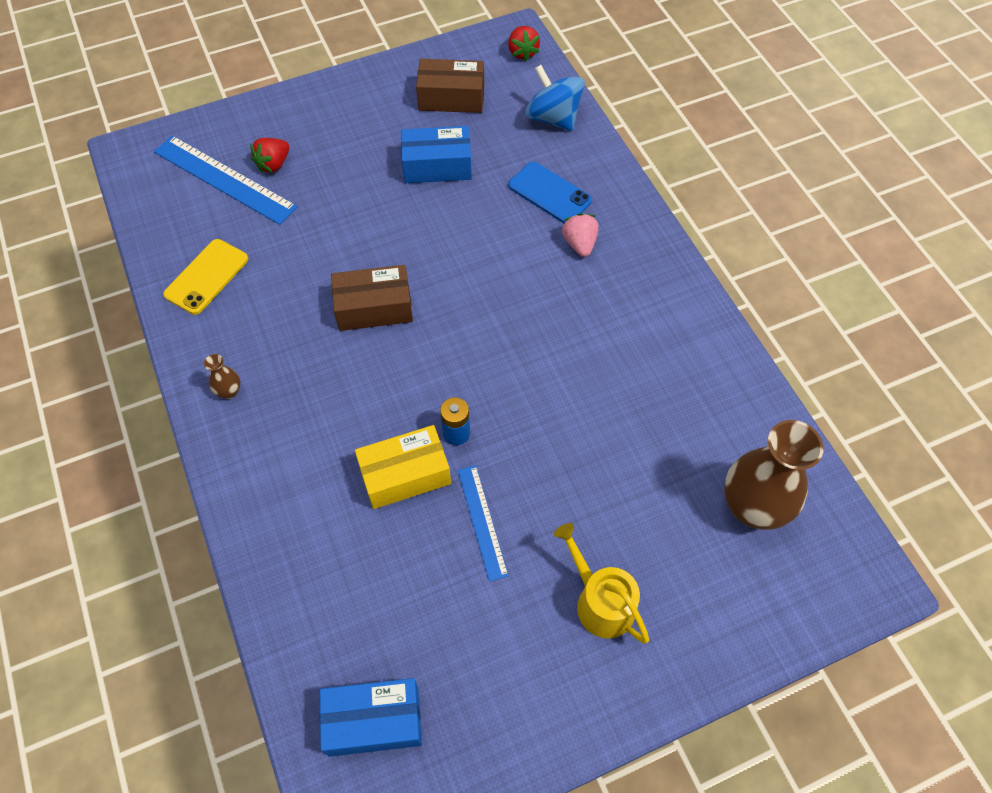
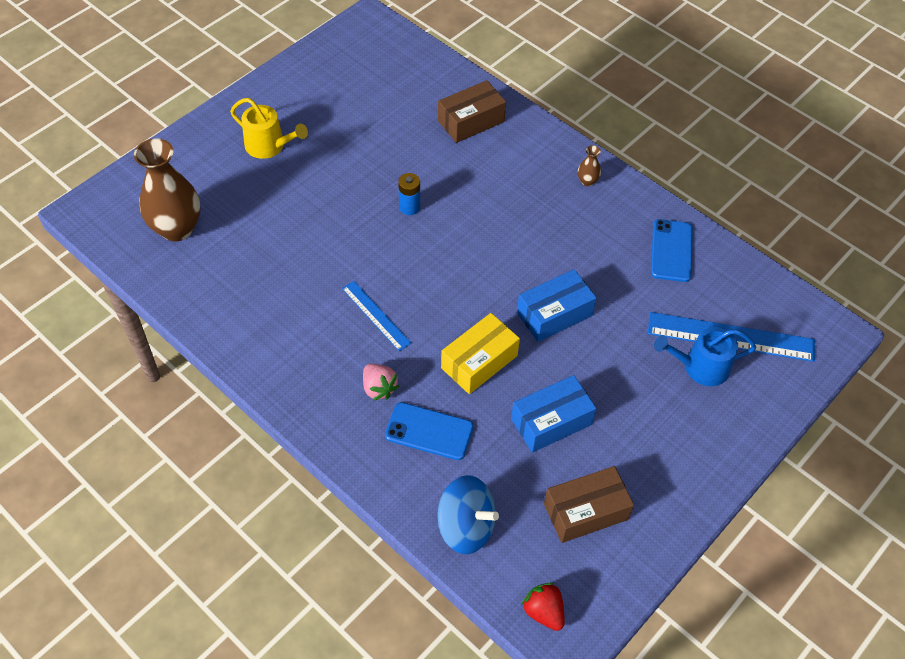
camera: 155 degrees right, 5 degrees down
(207, 277) = (671, 251): yellow phone -> blue phone
(273, 164) = (701, 367): red strawberry -> blue watering can
(374, 308) = (523, 272): brown box -> brown box (471, 121)
(374, 721) = (380, 58): blue box -> blue box (554, 314)
(405, 475) = (431, 172): yellow box -> yellow box (479, 362)
(482, 521) = (365, 163): blue ruler -> blue ruler (376, 315)

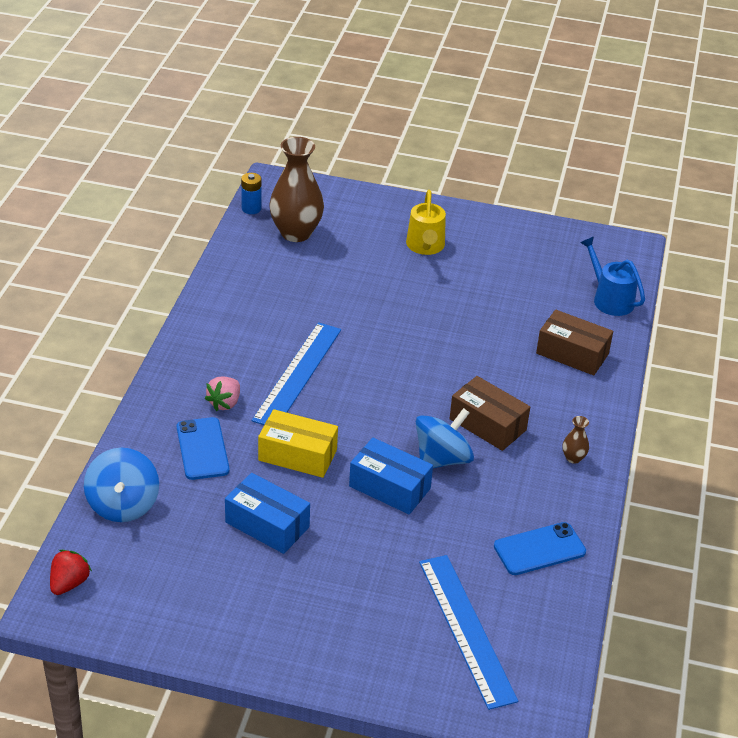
camera: 60 degrees right, 15 degrees down
(376, 315) = (298, 374): blue ruler -> blue ruler, size x1.70
(409, 207) = (433, 351): blue battery -> blue battery (251, 208)
(541, 263) = (442, 459): none -> blue spinning top
(585, 511) = (187, 579): brown box -> brown box (487, 424)
(701, 367) = (410, 616): blue watering can -> blue watering can (610, 299)

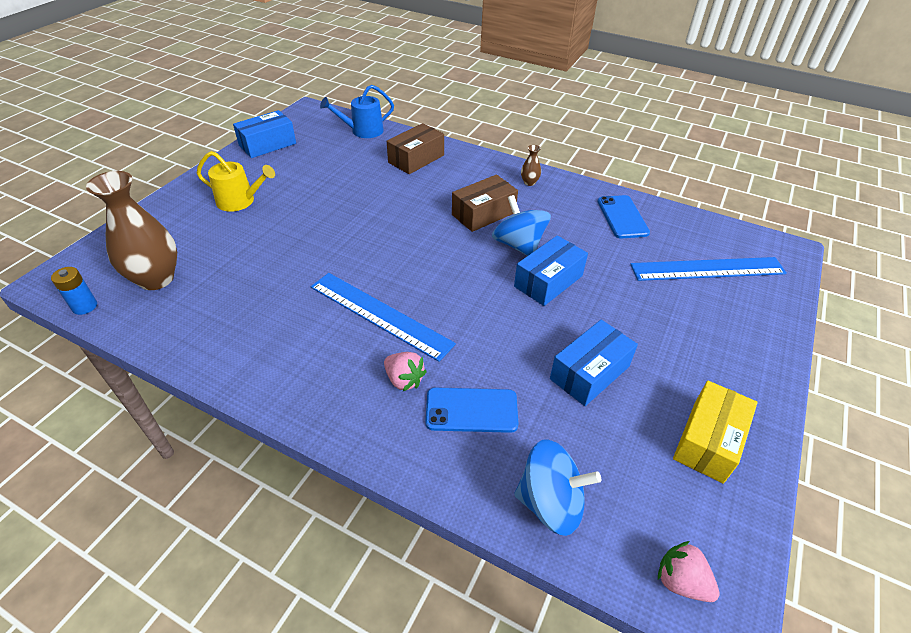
camera: 75 degrees left, 5 degrees up
(69, 583) = (681, 581): red strawberry -> pink strawberry
(297, 455) = (496, 334): yellow box -> yellow box (708, 441)
(537, 236) = (267, 144): none -> blue box

